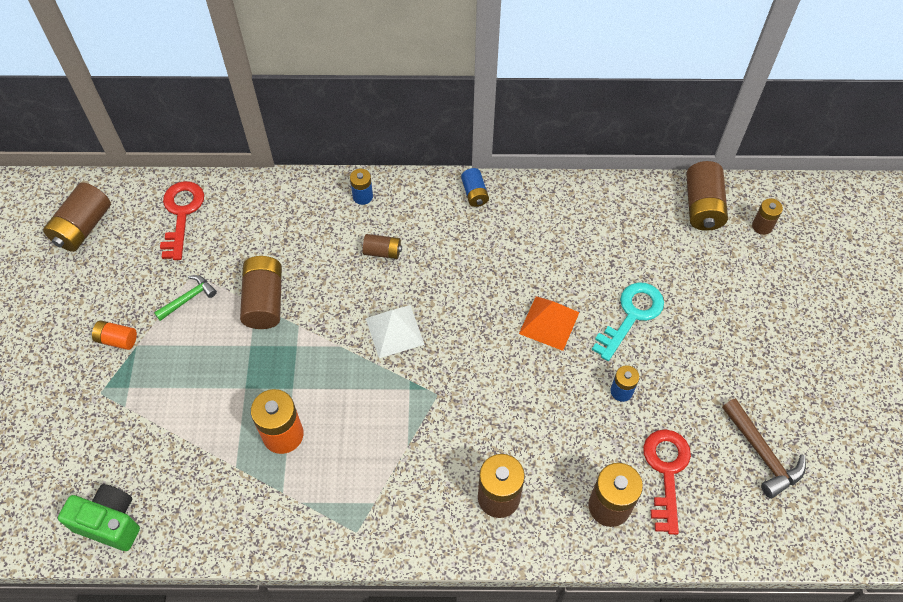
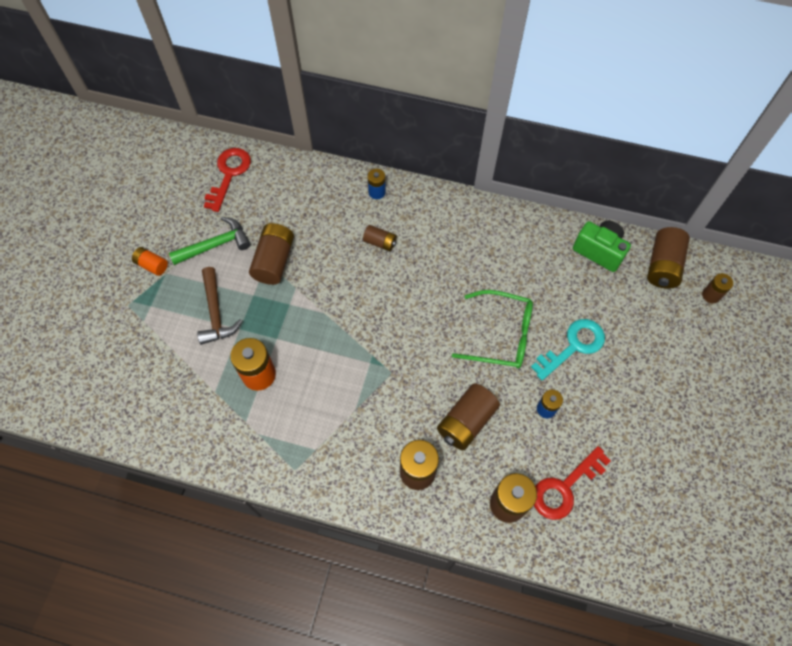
camera: 15 degrees right, 5 degrees up
(83, 227) = (150, 168): brown battery -> brown battery (466, 422)
(110, 523) = (107, 411): green camera -> green camera (599, 251)
(188, 298) = (216, 245): green hammer -> green hammer, size x1.52
(394, 331) = (371, 311): white pyramid -> none
(474, 193) = (469, 210): blue battery -> none
(549, 322) = (501, 335): orange pyramid -> green glasses
(666, 471) = (564, 487): red key -> red key turned 150 degrees counterclockwise
(762, 454) = (653, 494): brown hammer -> brown hammer (216, 313)

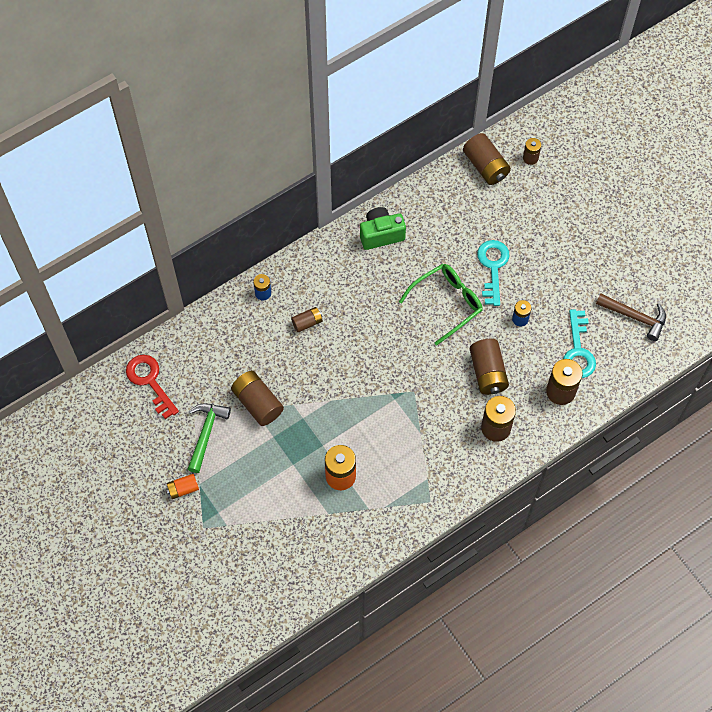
camera: 50 degrees left, 0 degrees up
(216, 313) = (265, 471): brown hammer -> brown hammer (635, 317)
(564, 487) = (578, 351): red key -> turquoise key
(599, 251) = (440, 193): green camera -> green camera (381, 234)

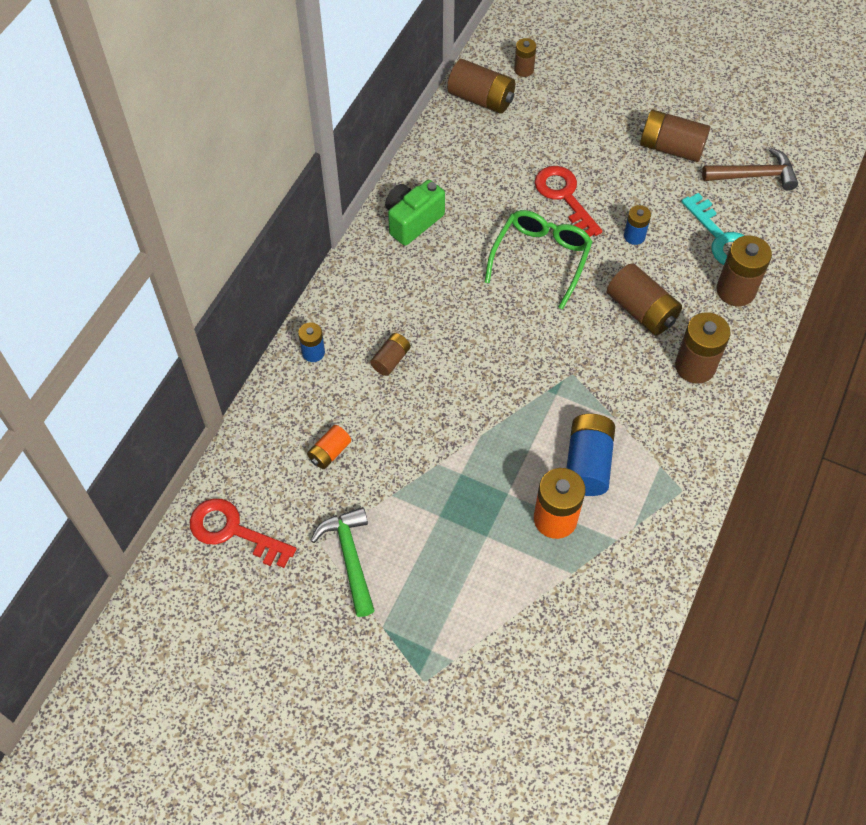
camera: 30 degrees left, 5 degrees down
(183, 489) = (365, 645): orange battery -> orange battery (329, 452)
(257, 403) = (392, 485): brown battery -> brown battery (671, 148)
(383, 453) = (587, 463): none -> blue battery
(493, 267) = (564, 197): turquoise key -> red key

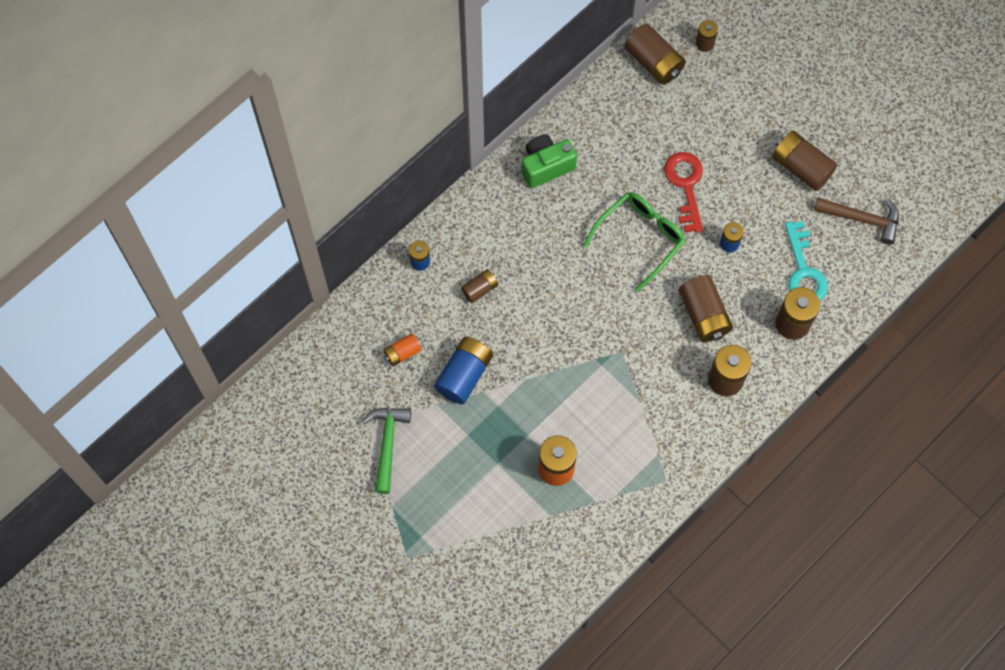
camera: 20 degrees right, 10 degrees up
(233, 531) = (307, 392): red key -> none
(587, 463) = (601, 432): blue battery -> blue battery (464, 375)

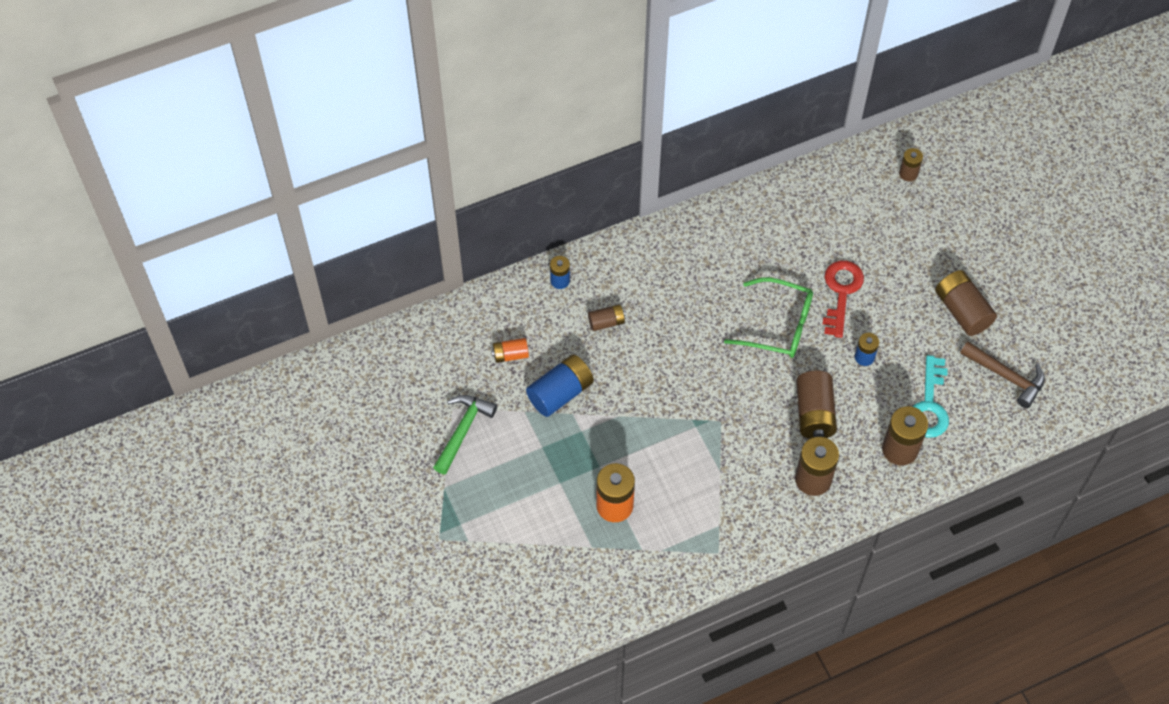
camera: 20 degrees right, 10 degrees down
(546, 166) = (712, 235): green camera -> none
(640, 238) = (778, 325): green glasses -> green glasses turned 45 degrees clockwise
(653, 62) = (852, 175): brown battery -> none

